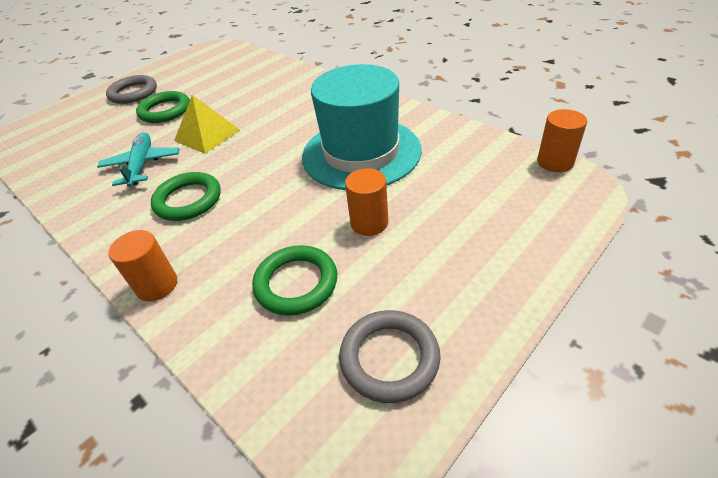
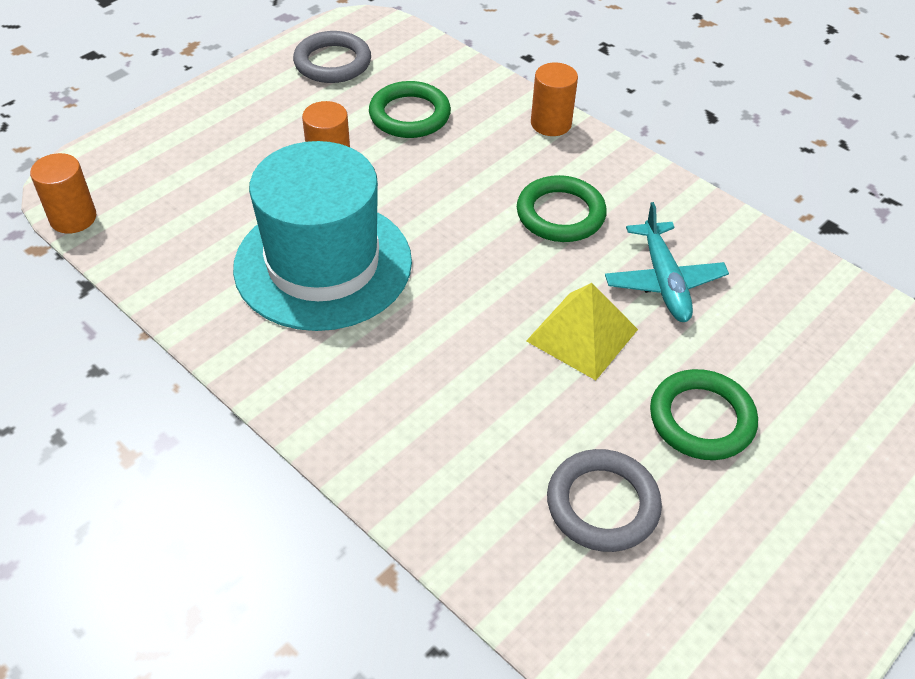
camera: 175 degrees right, 5 degrees up
(133, 93) = (820, 501): grey ring -> grey ring (602, 504)

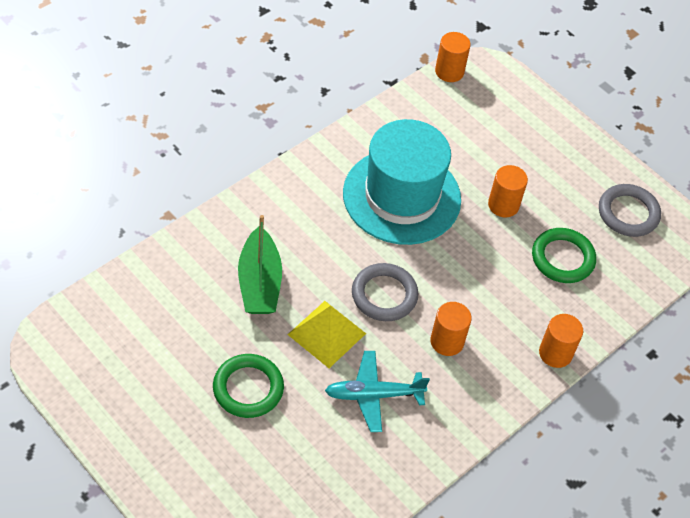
camera: 90 degrees right, 5 degrees up
(511, 422) = (259, 282): none -> green boat
(560, 214) = (447, 341): green ring -> orange cylinder
(602, 504) = (193, 320): grey ring -> grey ring (384, 295)

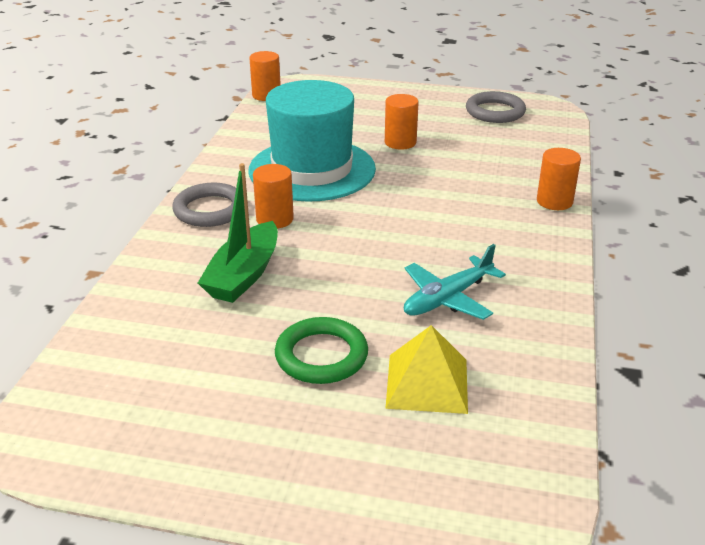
camera: 30 degrees left, 20 degrees down
(259, 282) = (244, 275): green boat -> green boat turned 60 degrees clockwise
(326, 334) = (352, 279): yellow pyramid -> yellow pyramid (427, 383)
(384, 295) = (372, 231): grey ring -> grey ring (210, 210)
(447, 341) = (463, 234): orange cylinder -> orange cylinder (275, 219)
(562, 258) = (483, 151): green ring -> none

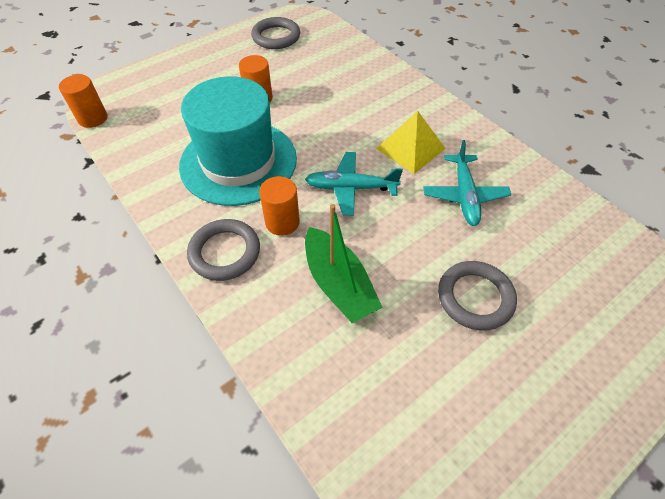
camera: 50 degrees left, 20 degrees up
(321, 356) = (475, 297): green ring -> grey ring
(362, 233) = (351, 188): none -> turquoise plane
(427, 383) = (543, 261): yellow pyramid -> yellow pyramid (410, 148)
(554, 201) = (406, 84): orange cylinder -> none

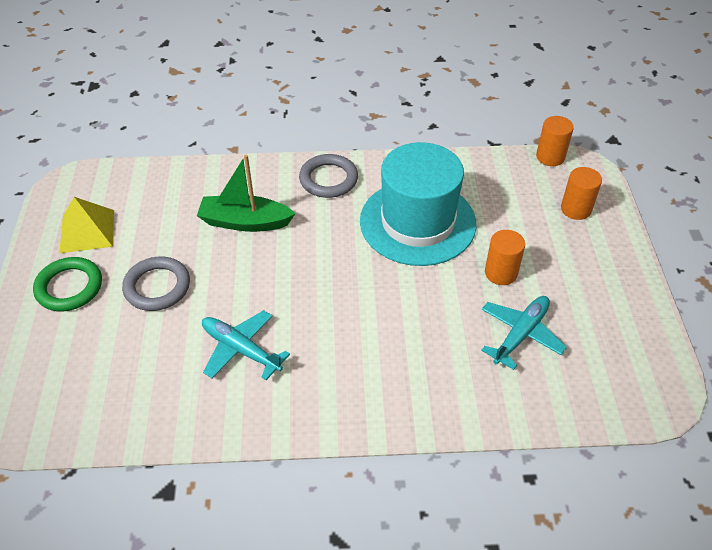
camera: 125 degrees right, 5 degrees down
(276, 37) = (620, 342): grey ring -> none
(282, 222) = (327, 219): orange cylinder -> orange cylinder (576, 209)
(351, 188) = (322, 277): turquoise plane -> turquoise plane (520, 334)
(410, 148) = (330, 350): yellow pyramid -> yellow pyramid (87, 231)
(556, 378) = (69, 287): none -> green ring

